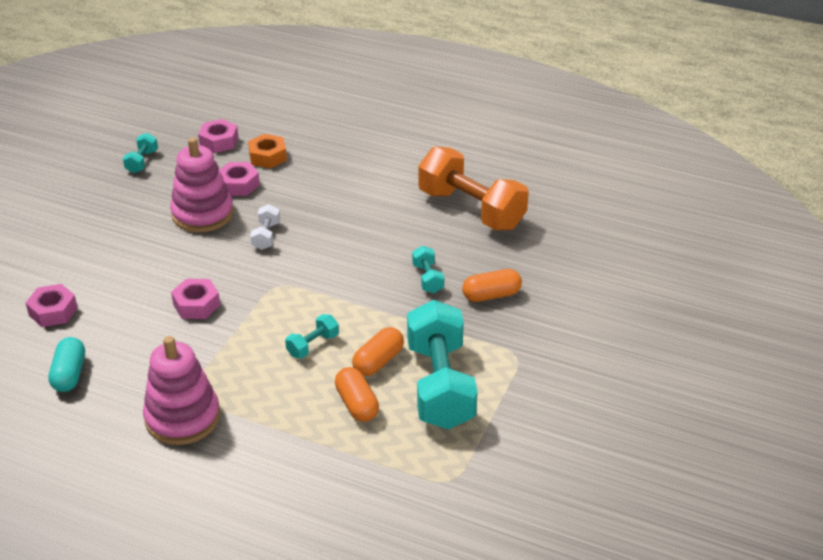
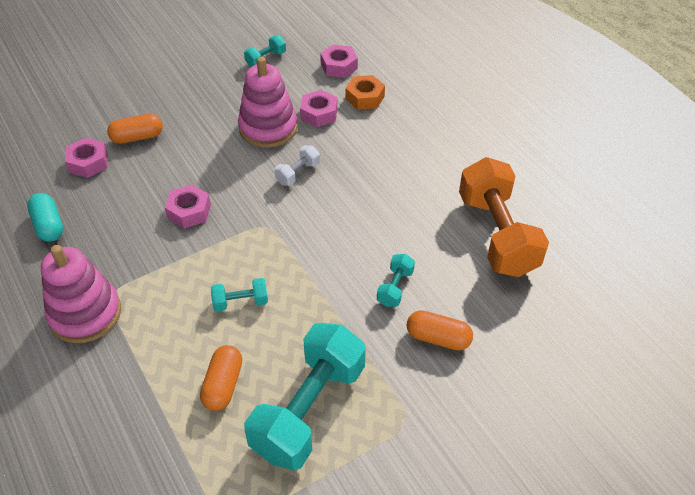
camera: 35 degrees right, 10 degrees up
(69, 374) = (48, 225): turquoise capsule -> turquoise capsule turned 60 degrees counterclockwise
(378, 361) = (279, 351): orange capsule -> orange capsule (137, 137)

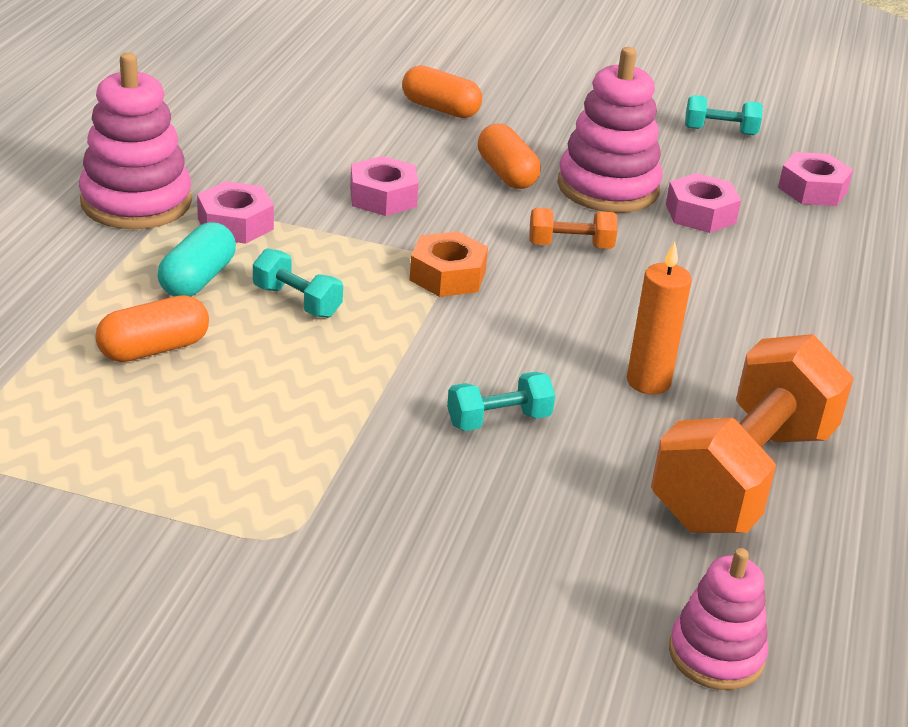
camera: 45 degrees right, 15 degrees down
(48, 225) = (227, 119): turquoise capsule -> turquoise capsule (197, 279)
(88, 163) = (352, 98): pink nut -> pink nut (235, 224)
(298, 173) = (570, 246): white dumbbell -> orange dumbbell
(309, 410) = (197, 438): turquoise dumbbell -> none
(365, 97) = (795, 236): orange nut -> orange nut (447, 275)
(415, 219) = (648, 382): none -> orange candle
(438, 338) = (464, 503): orange capsule -> orange capsule (506, 174)
(585, 320) = (716, 654): none -> pink stacking toy

